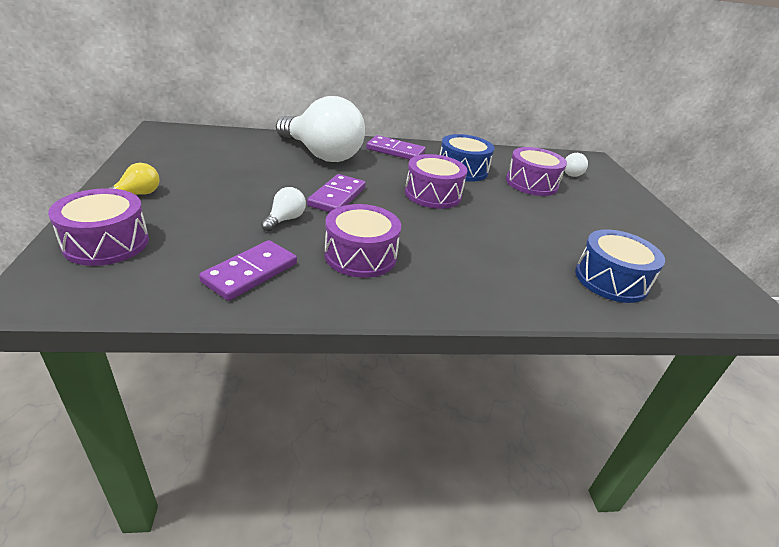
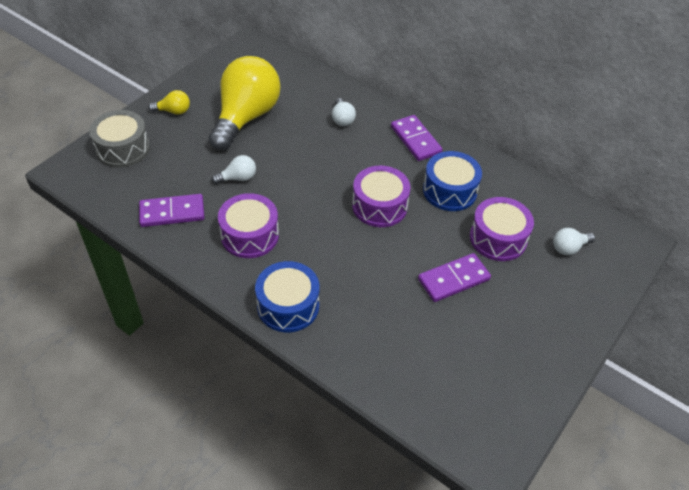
camera: 45 degrees right, 15 degrees up
(106, 243) = (123, 149): purple drum -> grey drum
(230, 176) = (246, 117): none -> yellow light bulb
(322, 155) = (342, 119): white light bulb -> white light bulb, size x0.41
(337, 197) = (299, 173): purple domino -> purple domino (453, 279)
(611, 280) = (405, 362): blue drum -> blue drum (288, 306)

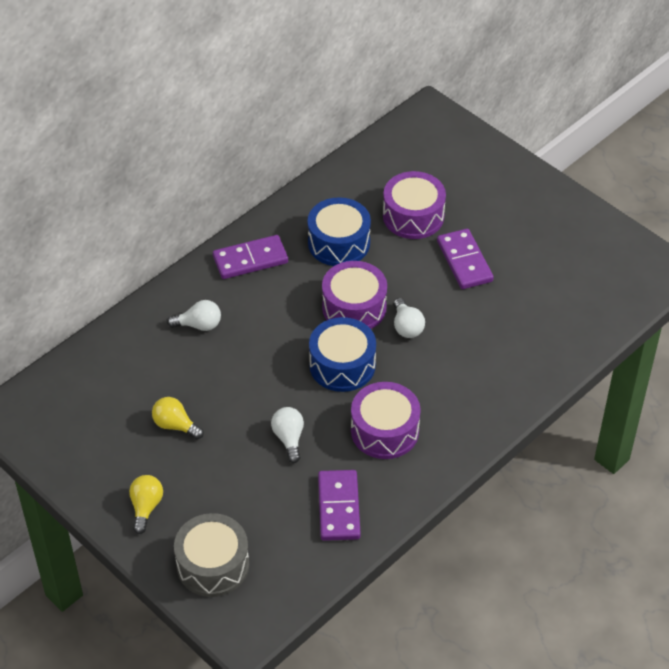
camera: 80 degrees left, 0 degrees up
(246, 117) = (175, 425): yellow light bulb -> yellow light bulb, size x0.41
(288, 306) = (488, 402): blue drum -> blue drum (342, 365)
(569, 248) = (432, 164): white light bulb -> white light bulb (406, 327)

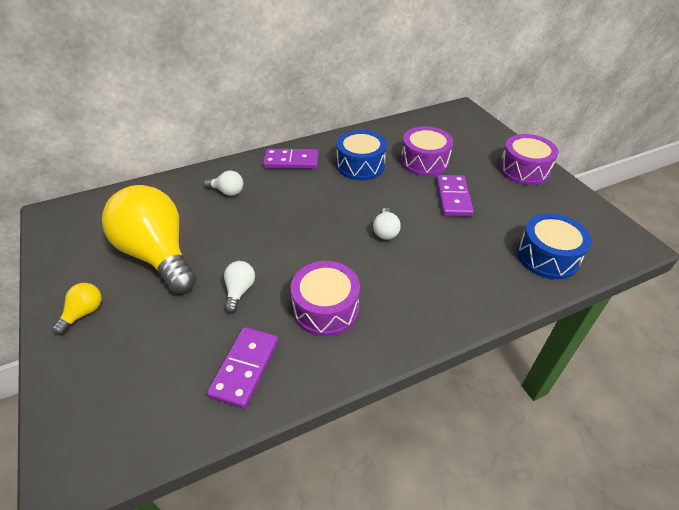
camera: 20 degrees right, 5 degrees down
(175, 425) = (158, 254): yellow light bulb -> yellow light bulb, size x2.46
(213, 565) = (94, 387): grey drum -> none
(342, 365) = (318, 246): blue drum -> blue drum (547, 257)
(354, 307) = (350, 208): purple drum -> purple drum (524, 170)

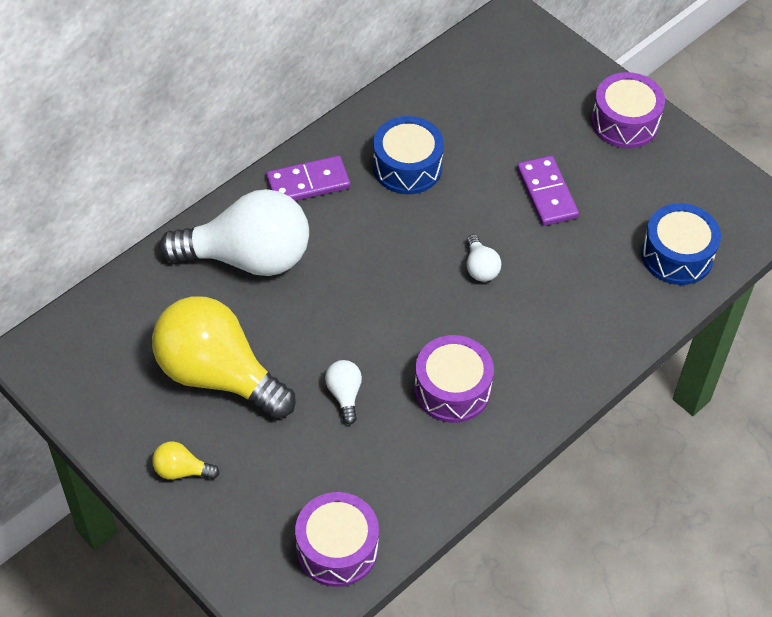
camera: 20 degrees left, 10 degrees up
(84, 313) = (181, 470): yellow light bulb -> yellow light bulb turned 90 degrees counterclockwise
(227, 191) = (248, 257): white light bulb -> white light bulb, size x2.46
(244, 368) = (398, 478): purple domino -> none
(424, 161) = (491, 138): purple drum -> purple drum (337, 548)

